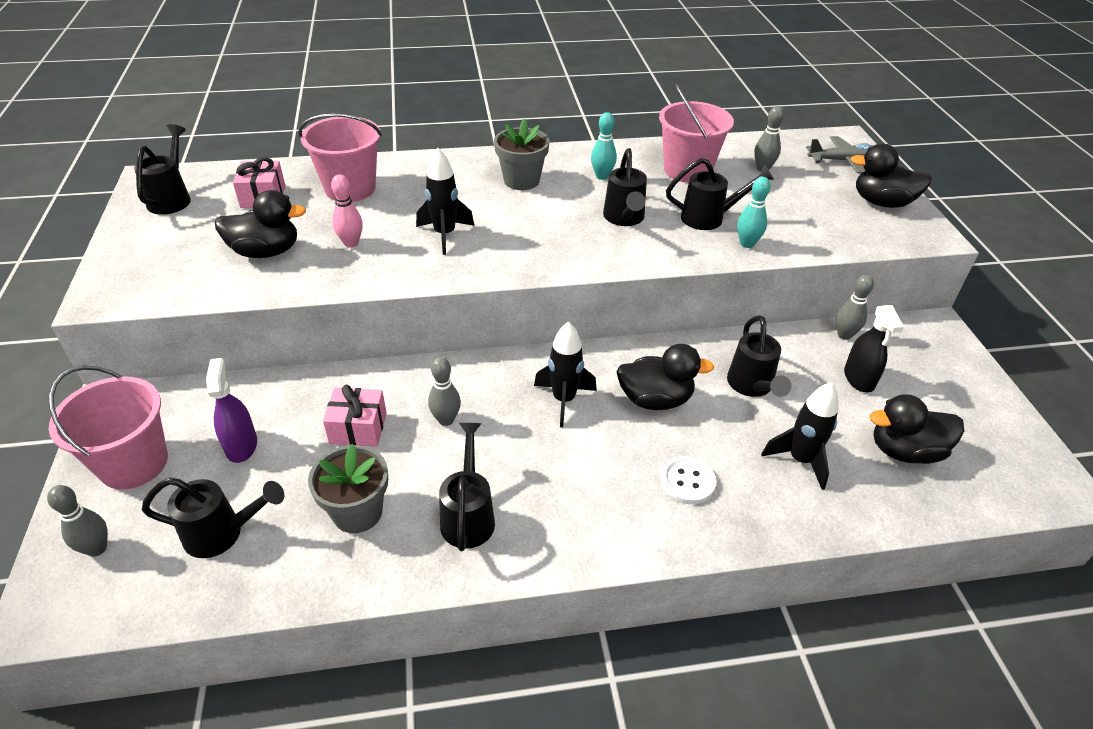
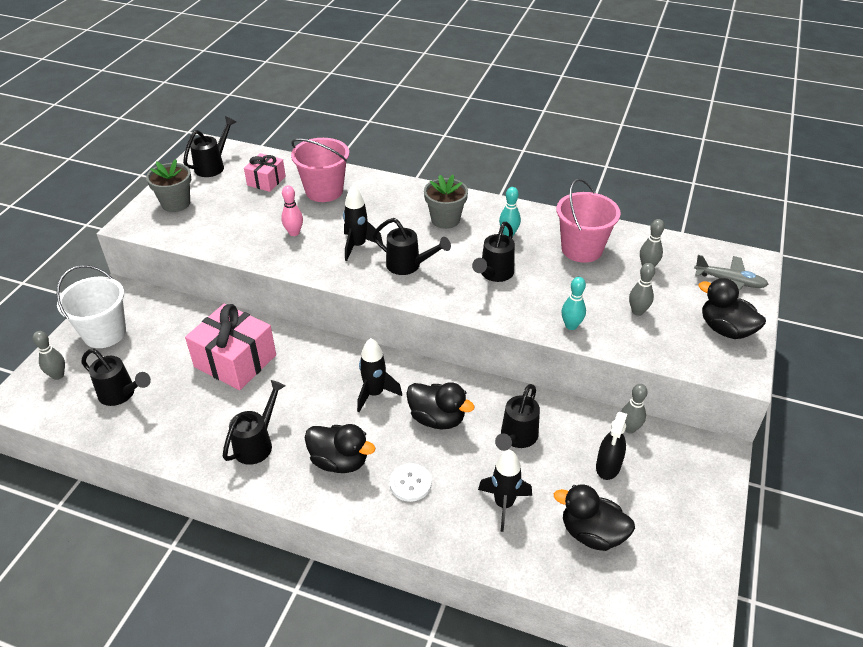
camera: 30 degrees right, 0 degrees up
(134, 463) = (104, 333): pink bucket -> white bucket
(241, 445) = (165, 345): purple spray bottle -> none
(266, 252) = (239, 222): black duck -> black duck (339, 461)
(357, 512) = (198, 413): grey flower pot -> grey flower pot (176, 203)
(358, 428) = (235, 361): pink gift -> pink gift, size x1.78
(446, 420) = (290, 377): grey bowling pin -> grey bowling pin (637, 311)
(710, 218) = (561, 295): black watering can -> black watering can (409, 266)

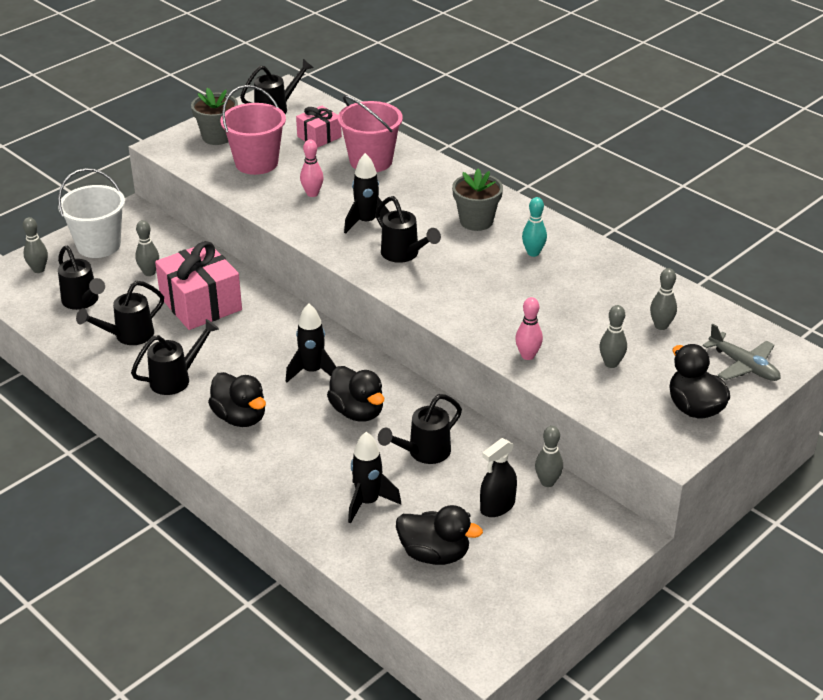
camera: 25 degrees right, 5 degrees down
(169, 345) = (149, 272): none -> grey bowling pin
(410, 483) = (292, 456): white button -> none
(494, 274) = (486, 287): black watering can -> black watering can (128, 336)
(571, 326) = (527, 355): turquoise bowling pin -> pink bowling pin
(581, 249) = (601, 289): pink bucket -> pink bucket (256, 163)
(592, 533) = (434, 554): black duck -> black duck turned 150 degrees clockwise

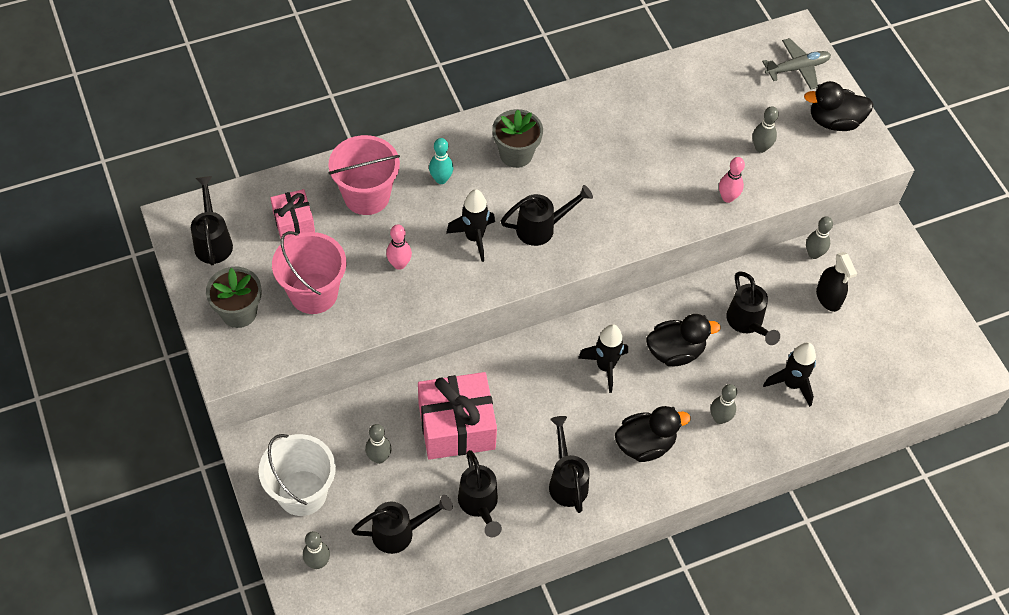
camera: 70 degrees left, 20 degrees up
(434, 554) = (866, 360): black duck -> none
(533, 253) = (586, 134): turquoise bowling pin -> turquoise bowling pin (441, 179)
(661, 326) = (726, 94): grey bowling pin -> grey bowling pin (719, 418)

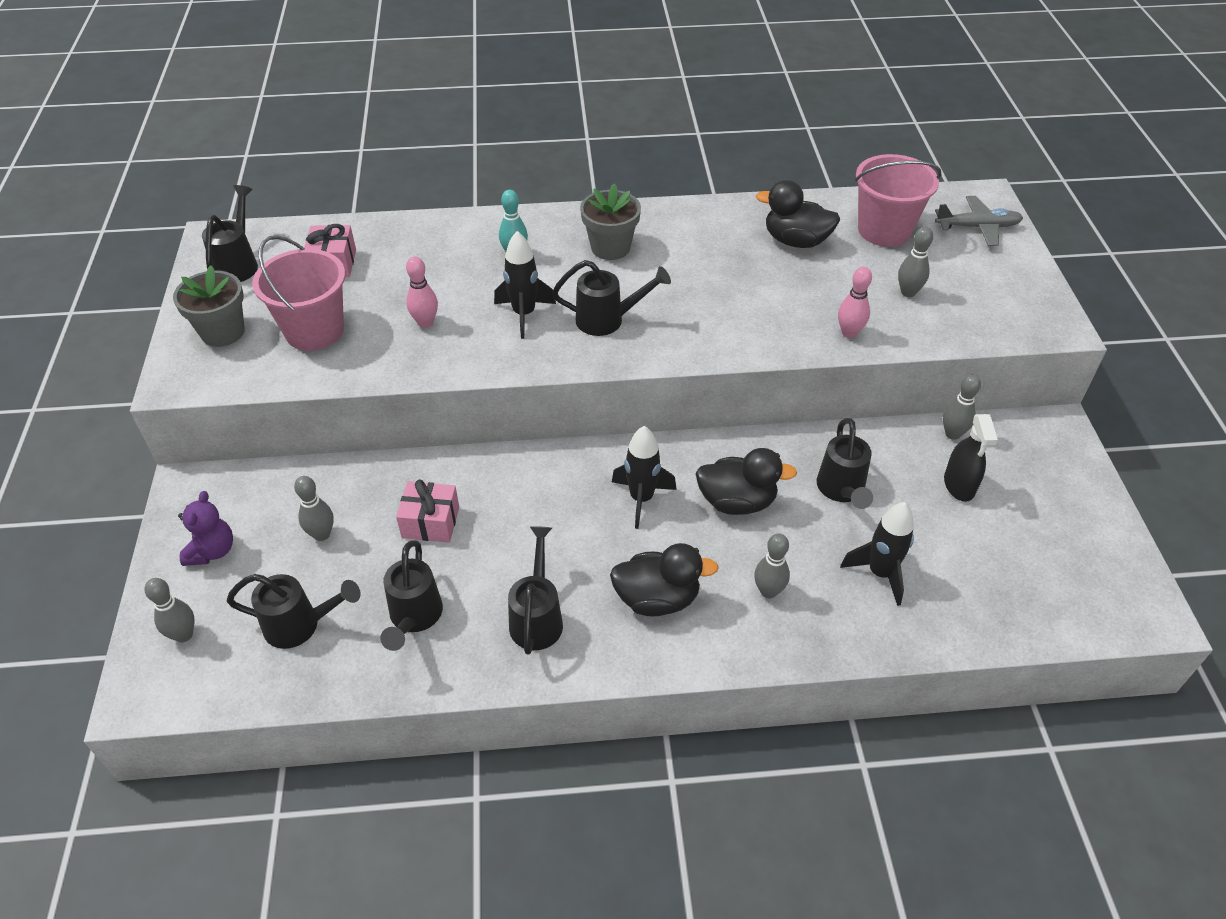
camera: 20 degrees right, 10 degrees down
(302, 493) = (212, 551): white bucket -> purple teddy bear
(366, 196) = (425, 254): pink bucket -> pink bucket (884, 230)
(456, 426) = (430, 522): pink gift -> pink gift, size x0.56
(834, 121) = (1010, 283): black duck -> black duck (796, 241)

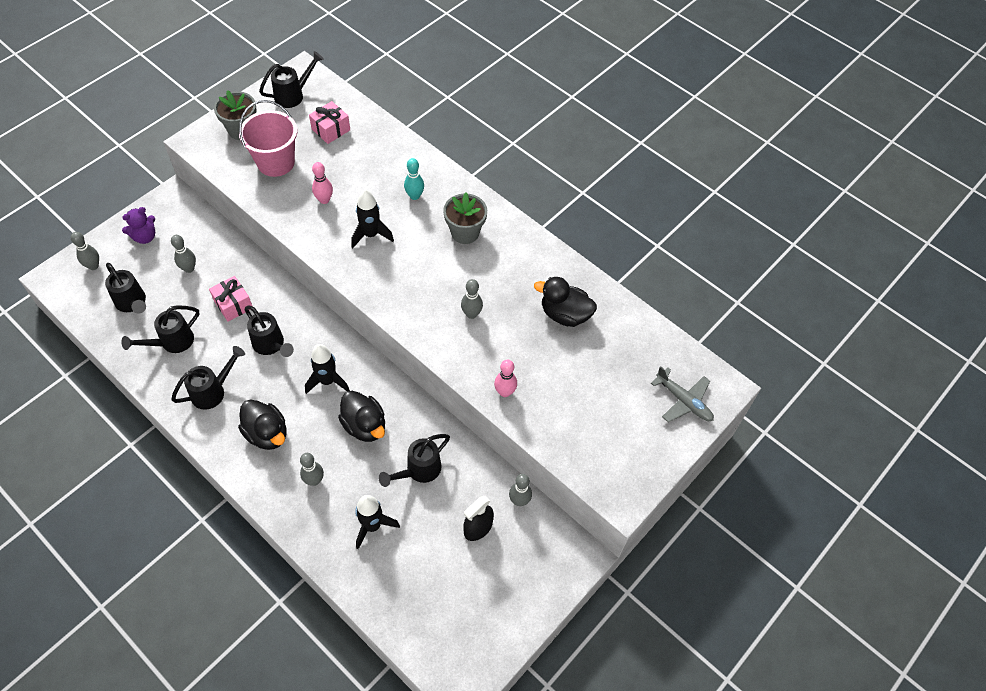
camera: 45 degrees right, 10 degrees up
(608, 320) = (403, 273): black watering can -> black watering can (271, 345)
(796, 241) = (565, 314): black duck -> black duck turned 45 degrees counterclockwise
(884, 230) = (625, 353): pink bucket -> none
(908, 292) = (574, 400): grey bowling pin -> grey bowling pin (471, 314)

